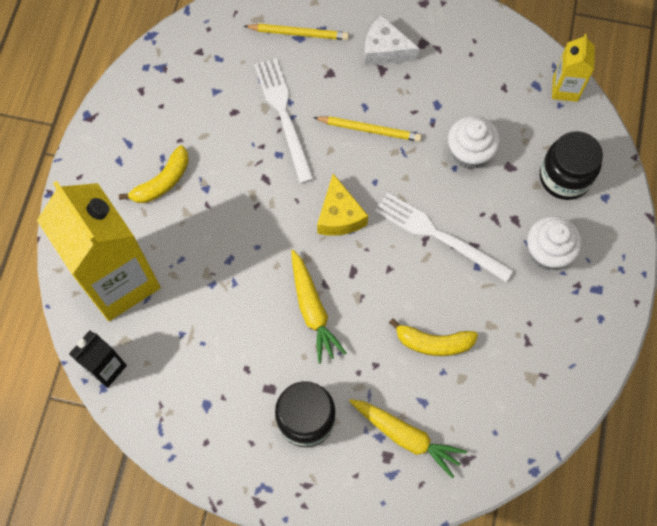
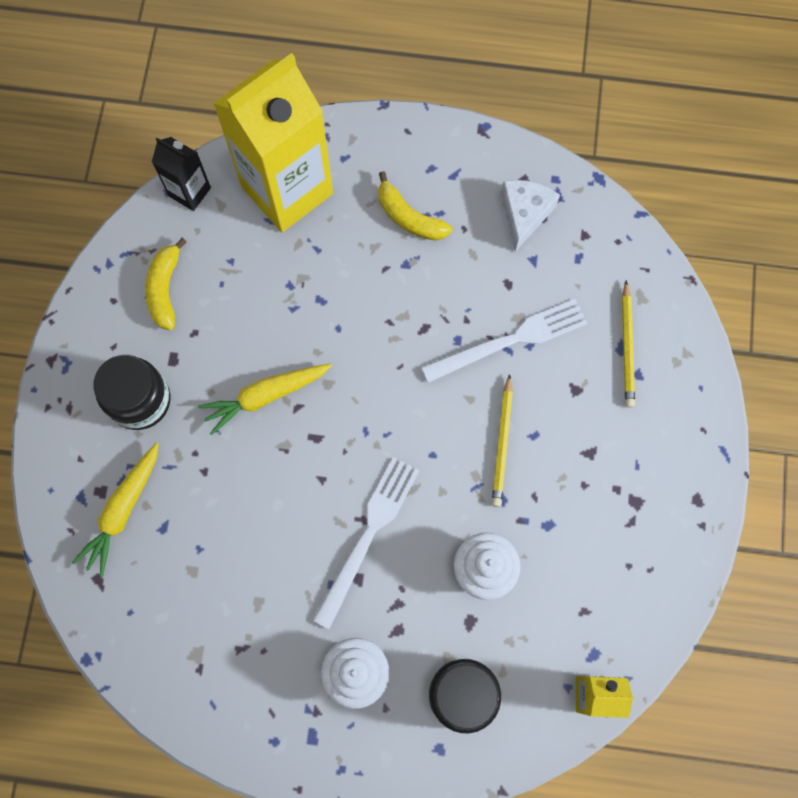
camera: 85 degrees right, 5 degrees up
(339, 216) = (384, 416): yellow cheese -> none
(385, 50) = (618, 454): white cheese -> white cheese (524, 214)
(433, 343) = (233, 536): yellow banana -> yellow banana (165, 289)

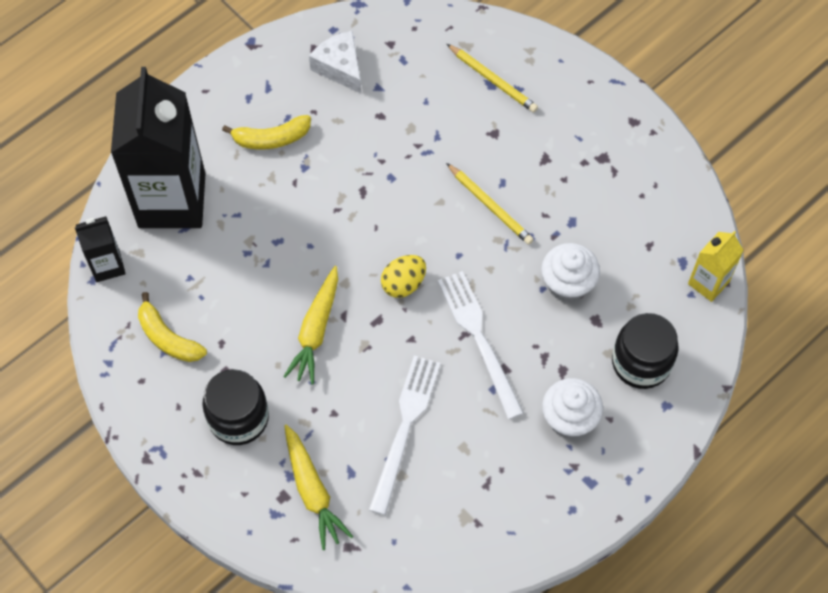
camera: 50 degrees left, 10 degrees down
(287, 190) = (172, 200): yellow carton -> black carton
(367, 431) = (403, 284): none -> yellow egg
(510, 340) = (422, 145): white fork -> white fork (405, 428)

